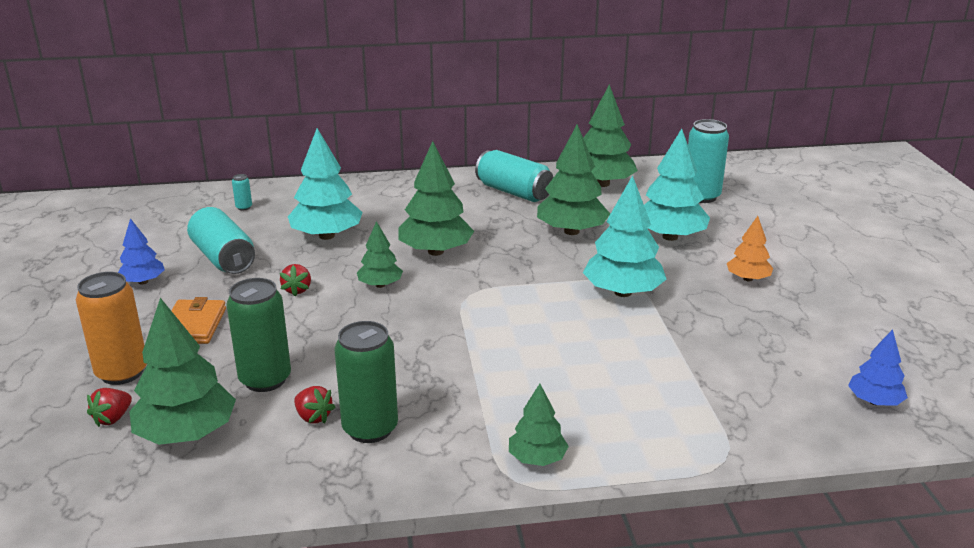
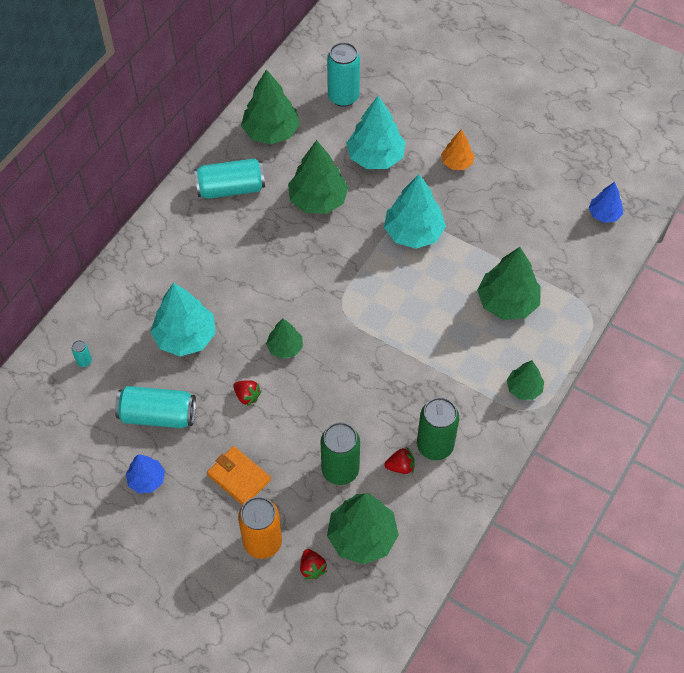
camera: 50 degrees left, 30 degrees up
(436, 251) = (271, 290): green tree -> green tree (507, 302)

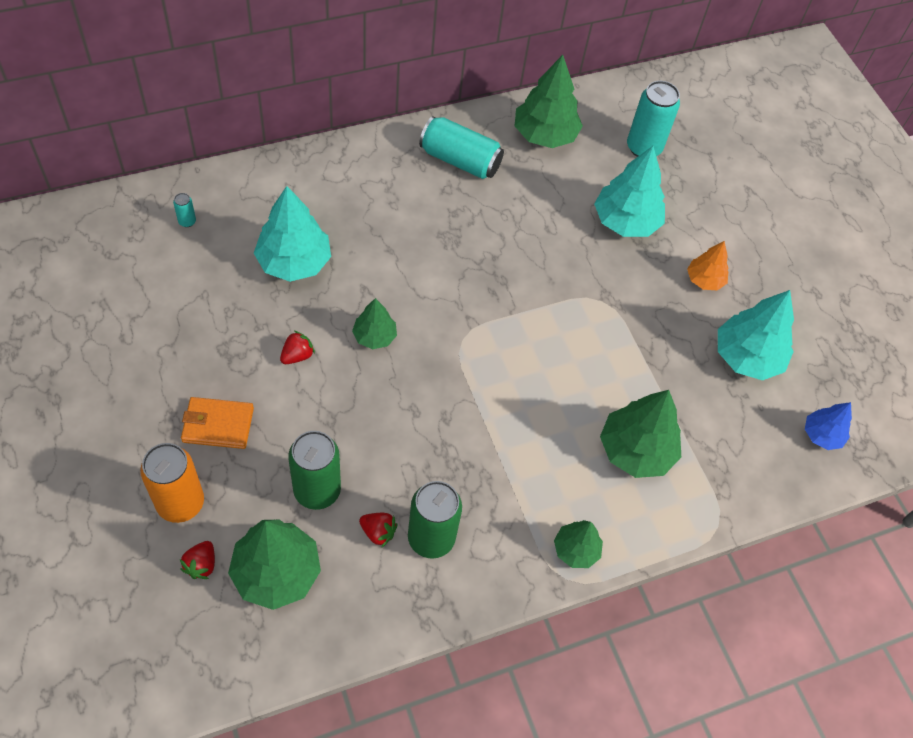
camera: 30 degrees right, 0 degrees up
(147, 480) = (137, 365): blue tree -> none
(158, 415) = (202, 314): turquoise can -> none
(239, 477) = (218, 425): orange wallet -> orange wallet turned 75 degrees counterclockwise
(247, 396) = (297, 355): red strawberry -> red strawberry turned 120 degrees counterclockwise
(318, 200) = (533, 224): green tree -> none
(413, 233) = (599, 316): turquoise tree -> turquoise tree (747, 357)

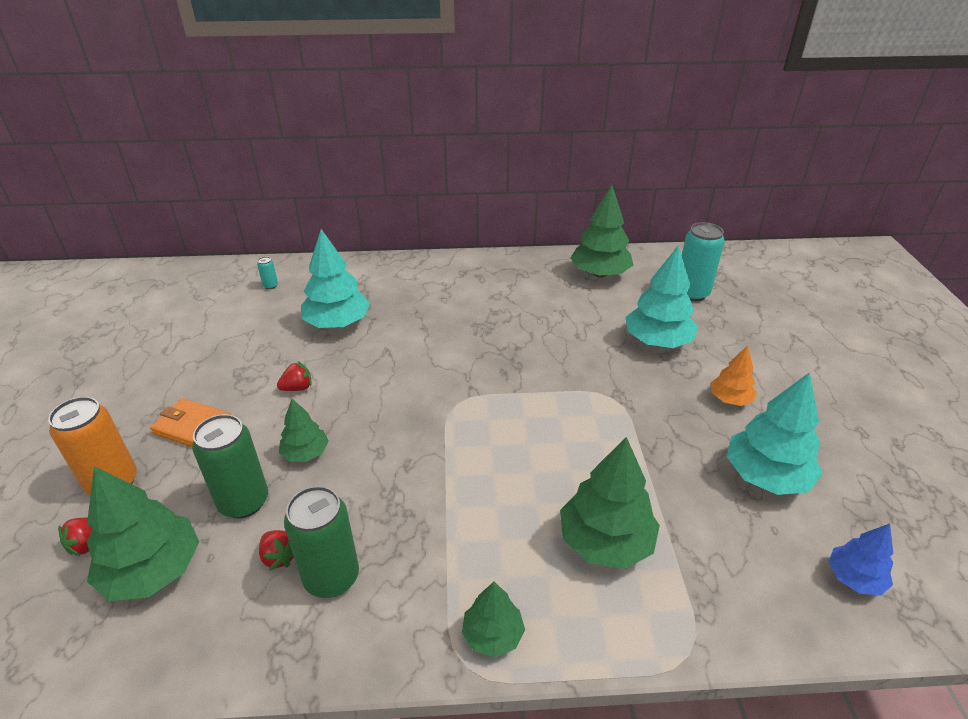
camera: 25 degrees right, 20 degrees down
(374, 336) = (375, 386): green tree -> green tree (305, 453)
(460, 160) = (516, 280): turquoise can -> none

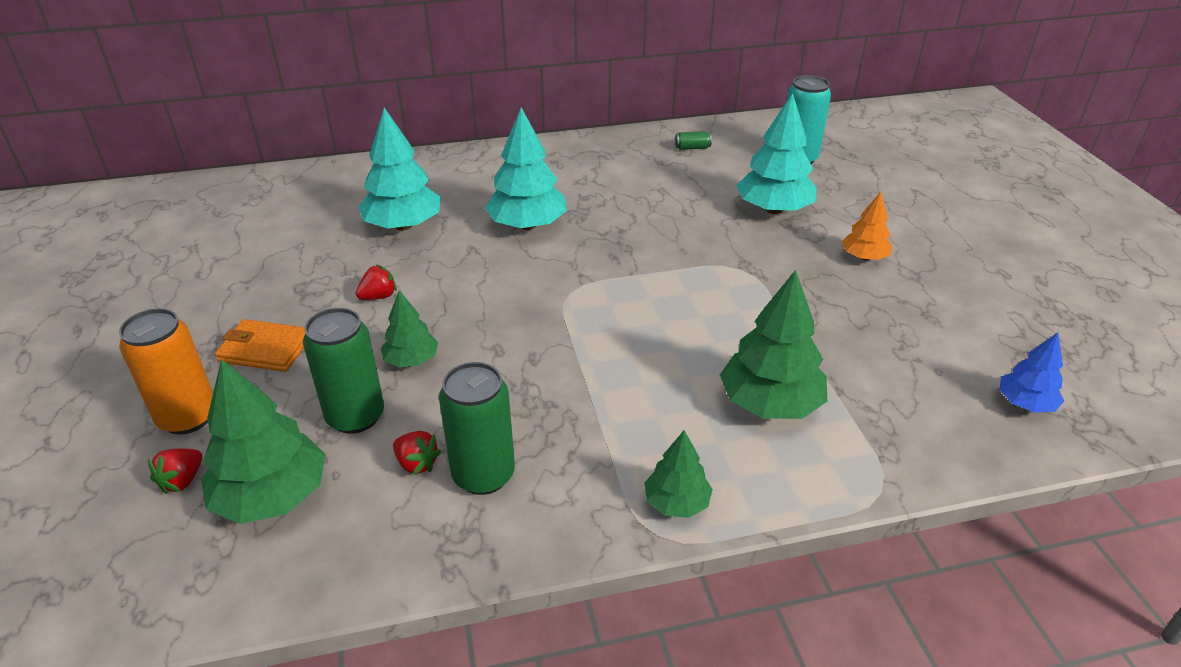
camera: 10 degrees left, 0 degrees up
(270, 286) = (307, 194): turquoise can -> none
(600, 273) = (692, 148): green tree -> green can
(766, 476) = (918, 324): turquoise tree -> turquoise tree (527, 225)

